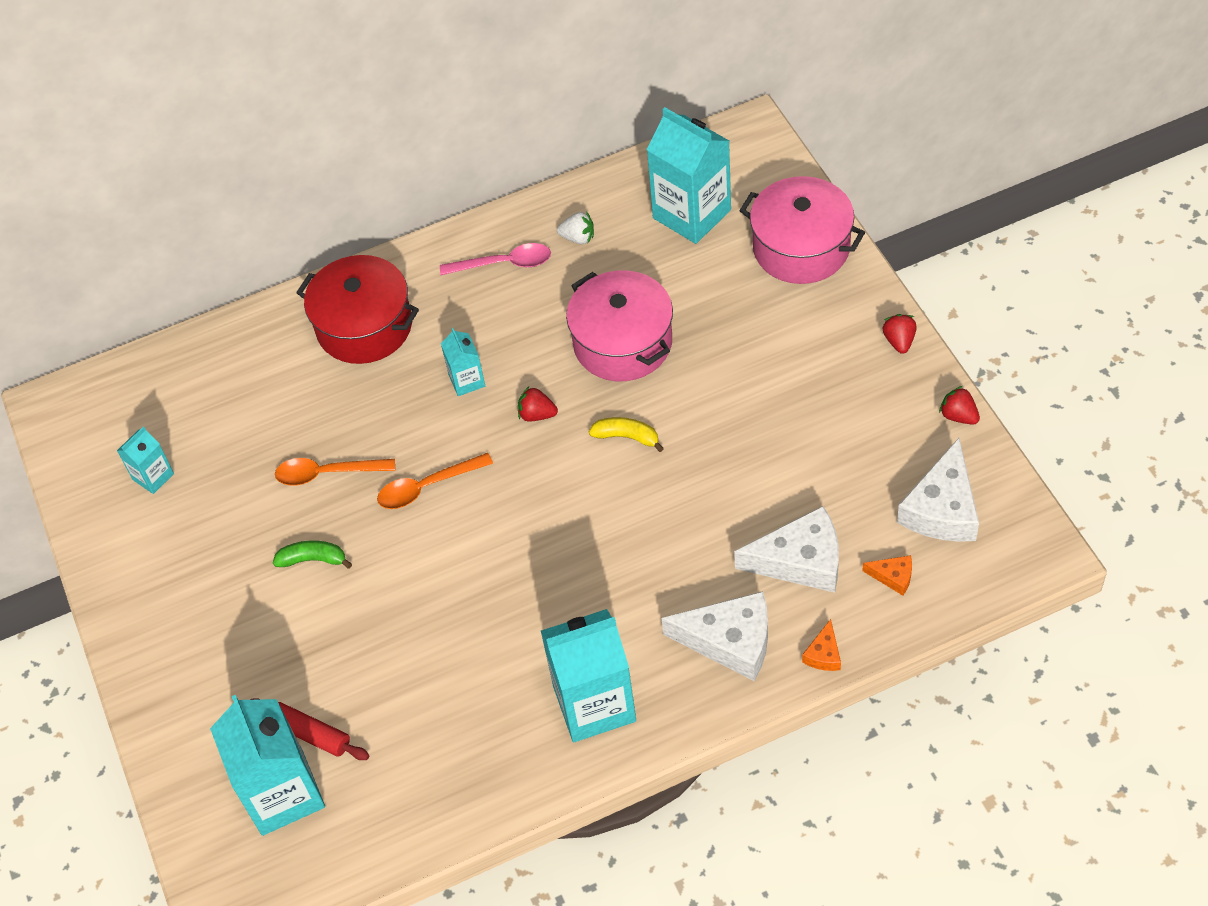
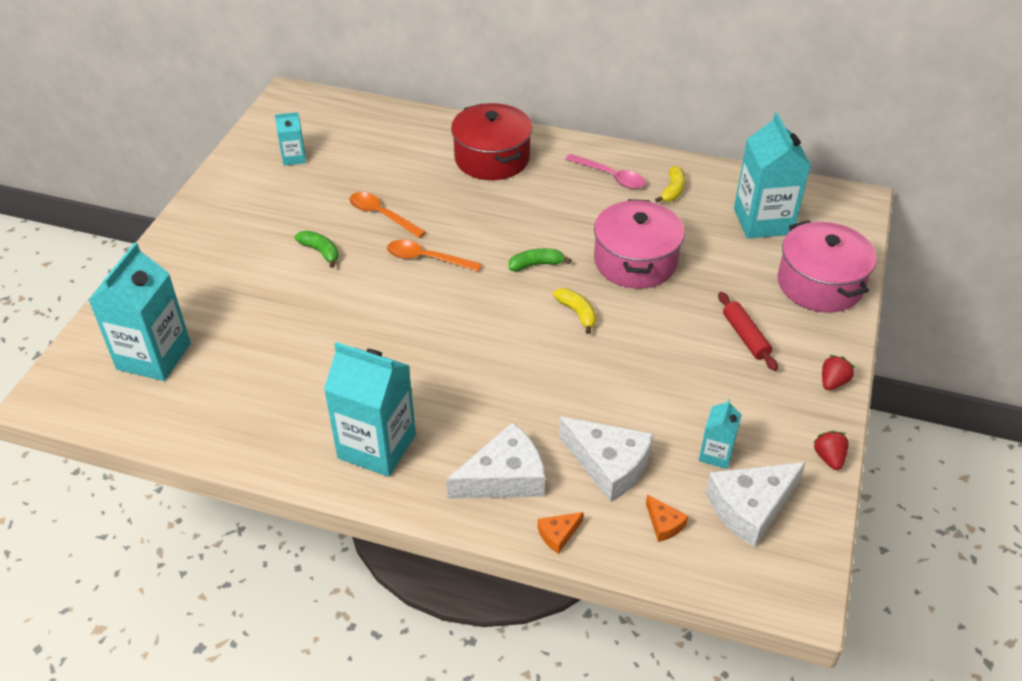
camera: 35 degrees right, 10 degrees down
(311, 734) = (206, 337): red rolling pin -> red rolling pin (745, 336)
(467, 380) = (516, 220): turquoise carton -> turquoise carton (716, 454)
(537, 414) = (536, 264): red strawberry -> green banana
(578, 238) = (672, 190): white strawberry -> yellow banana
(730, 641) = (504, 477): white cheese -> white cheese turned 75 degrees counterclockwise

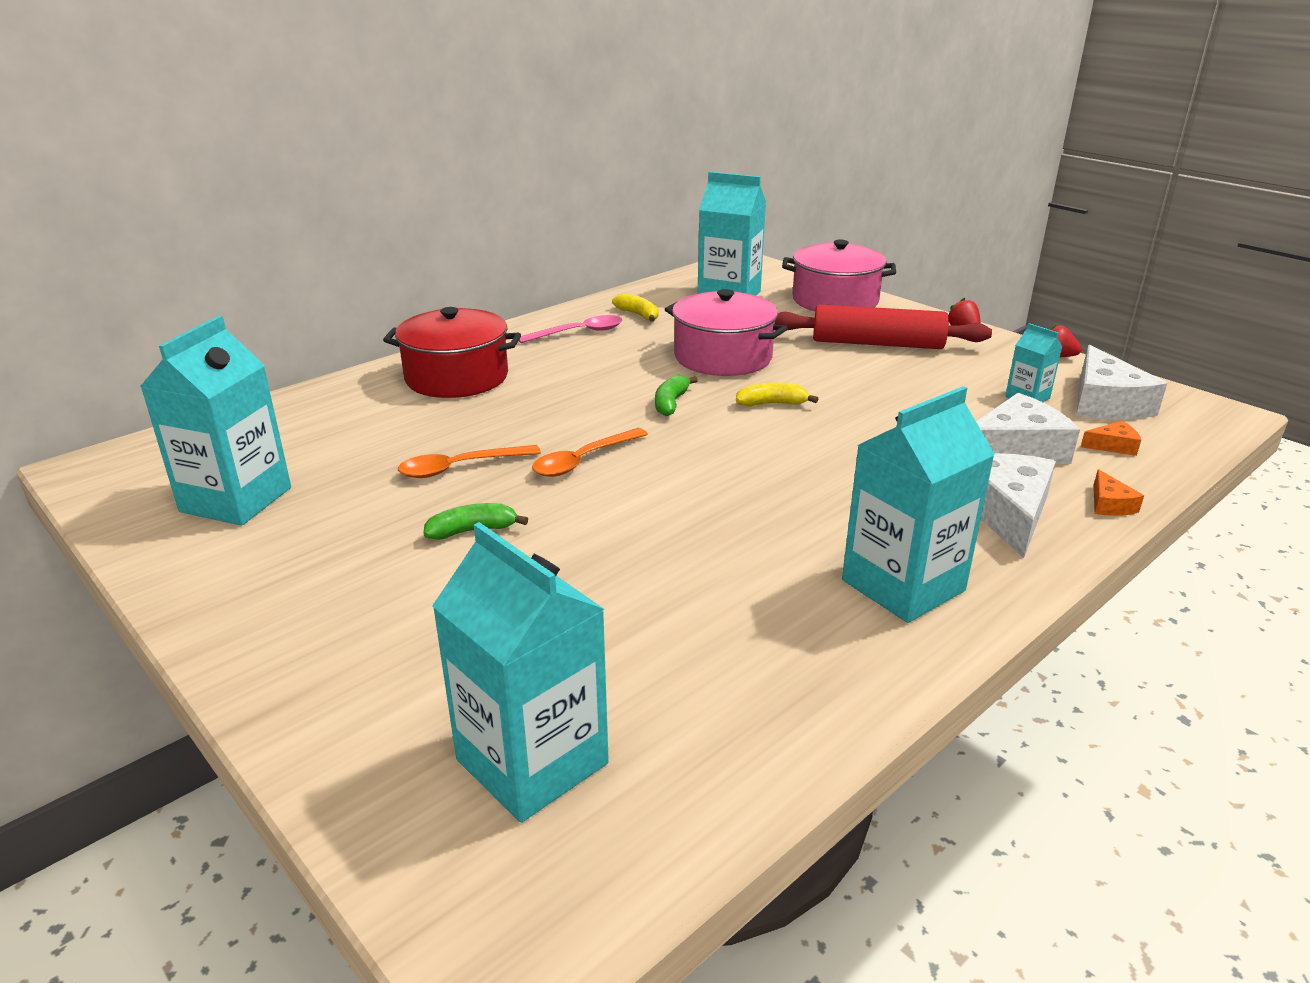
camera: 60 degrees left, 15 degrees down
(294, 158) = (236, 500): turquoise carton -> turquoise carton, size x2.01
(745, 336) = (877, 344): red rolling pin -> red rolling pin, size x1.79

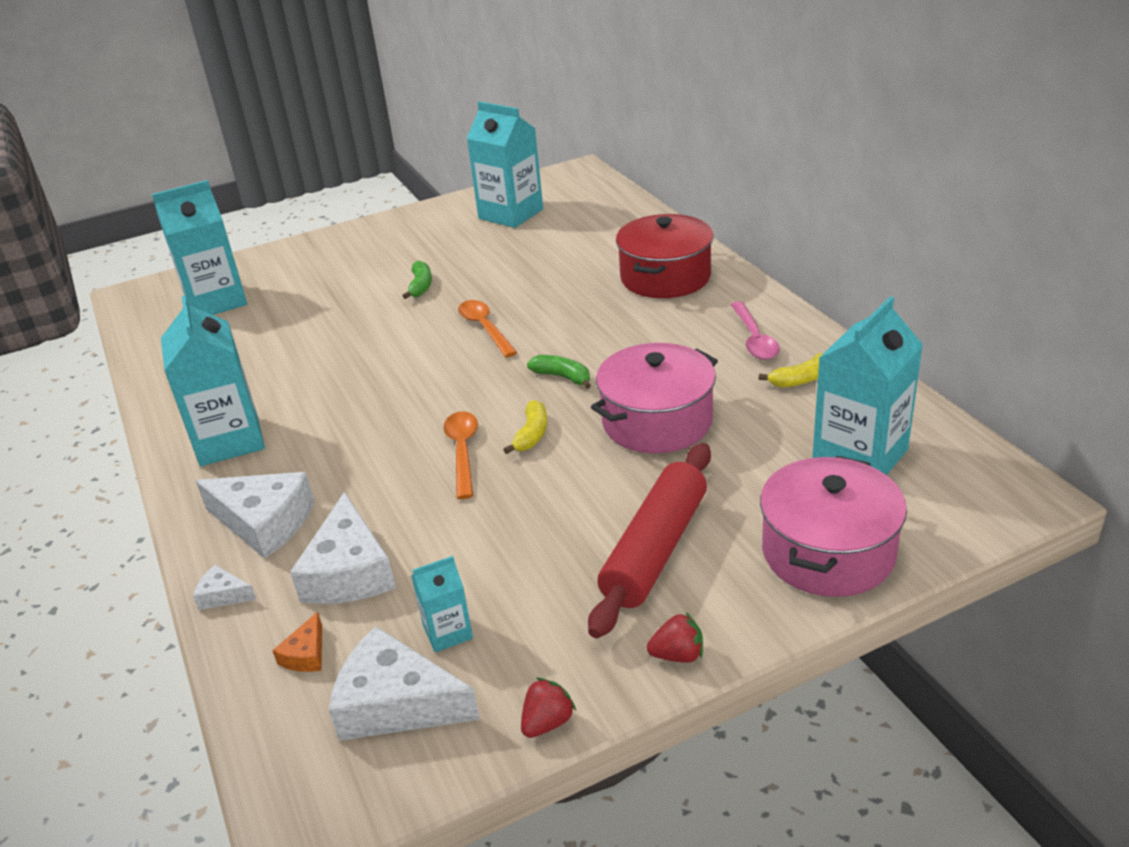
camera: 110 degrees right, 5 degrees up
(460, 467) = (505, 281): orange spoon -> orange spoon (463, 452)
(1109, 504) = (223, 595): orange cheese -> white cheese

